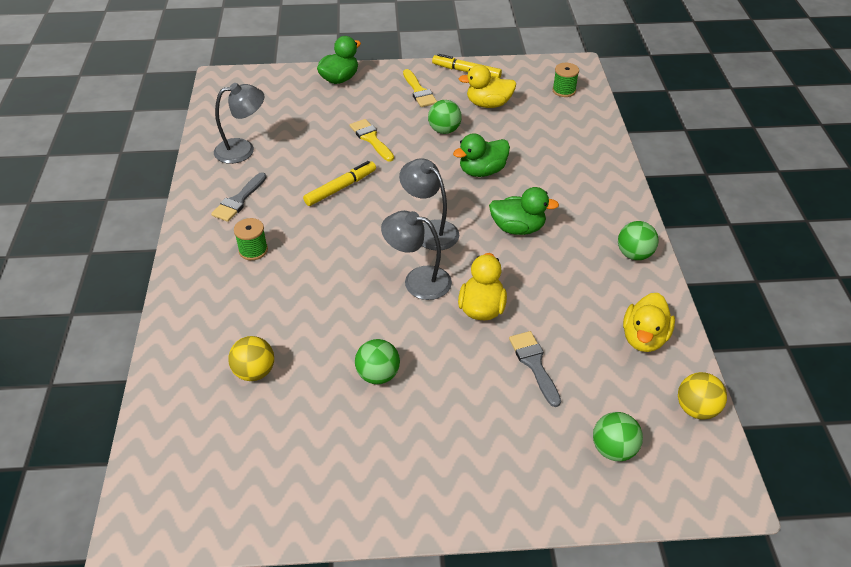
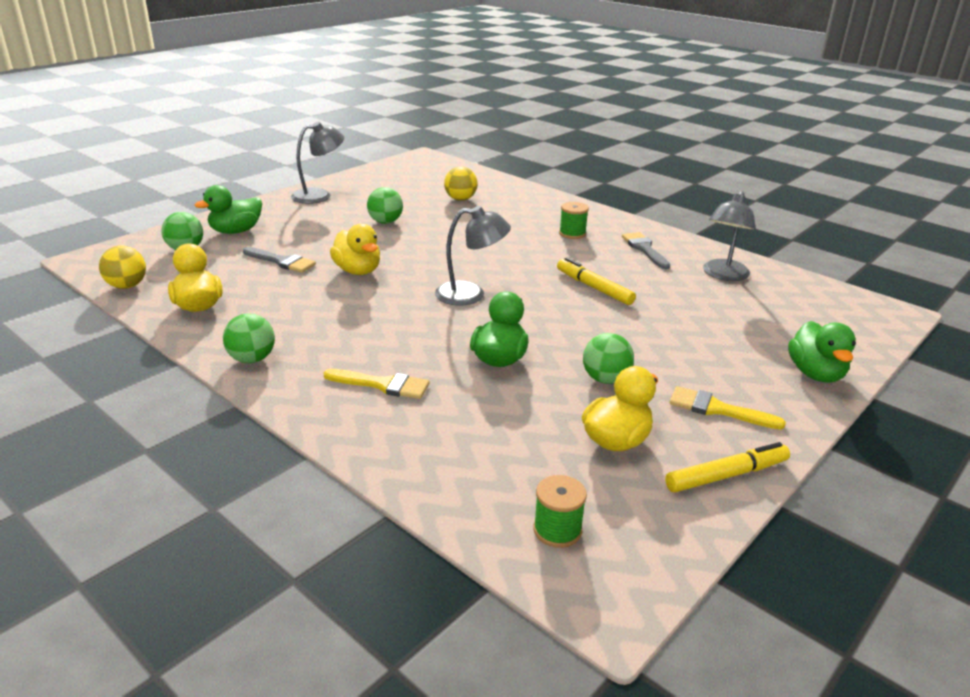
camera: 135 degrees right, 15 degrees down
(341, 188) = (594, 288): yellow marker -> yellow marker turned 135 degrees clockwise
(371, 139) = (653, 334): yellow brush -> yellow brush (382, 385)
(418, 280) = (430, 265): grey lamp -> grey lamp (319, 195)
(518, 228) = (395, 329): green duck -> green duck (236, 231)

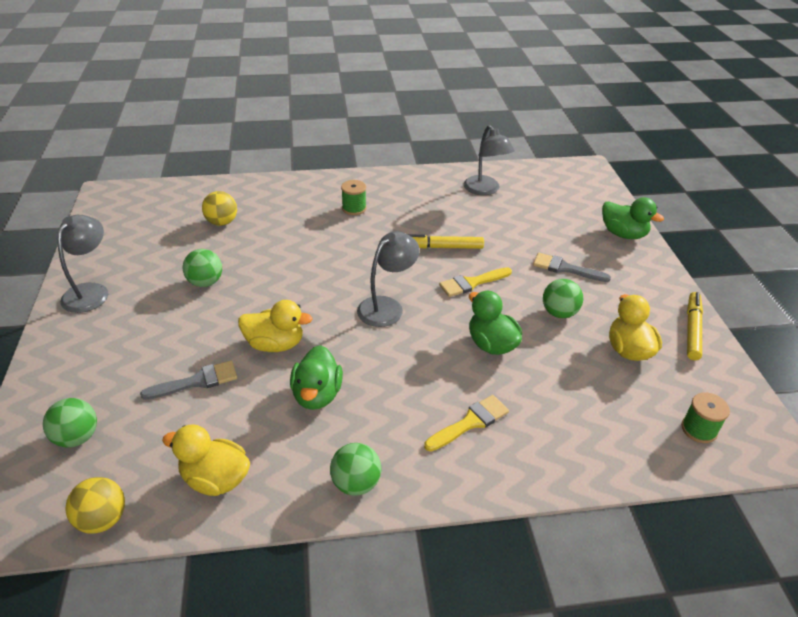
camera: 50 degrees left, 10 degrees up
(236, 231) = (87, 382): green duck -> green duck (317, 395)
(644, 249) = (415, 195): grey brush -> grey brush (565, 268)
(717, 409) = (628, 291): yellow brush -> yellow brush (472, 283)

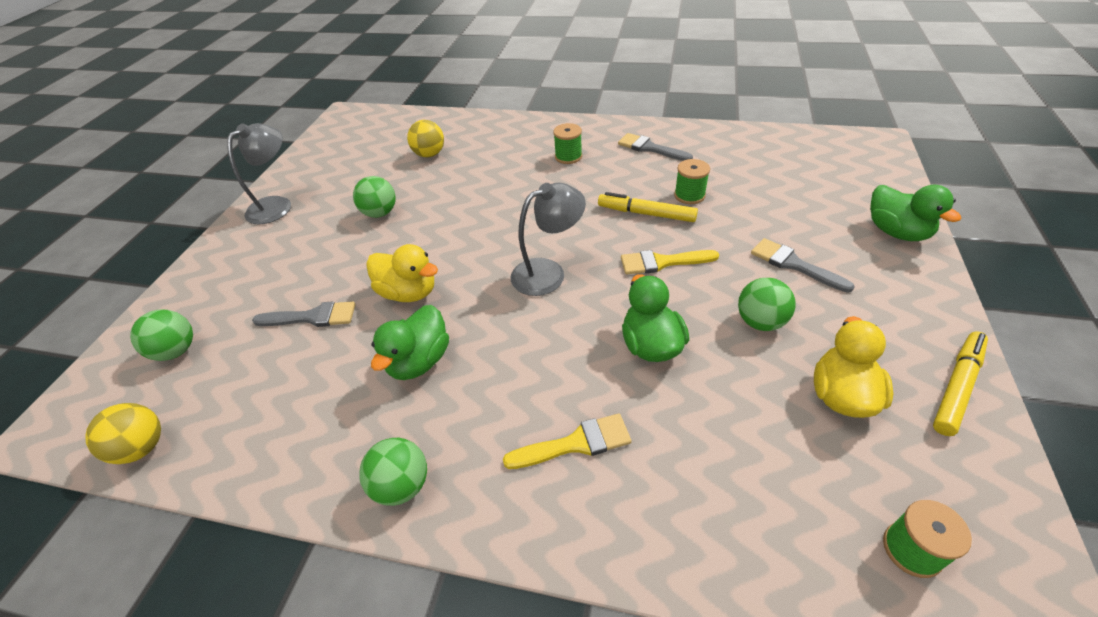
camera: 25 degrees right, 5 degrees up
(215, 479) = (265, 434): yellow duck -> none
(420, 193) = (650, 148): none -> grey brush
(469, 228) = (689, 195): none -> green spool
(485, 190) = (730, 154): grey lamp -> none

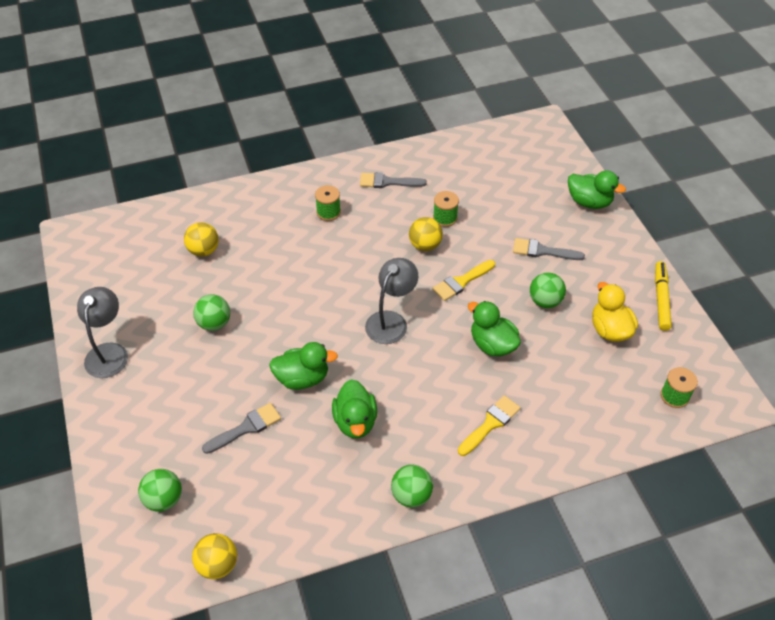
camera: 35 degrees left, 5 degrees up
(408, 292) = (302, 378): yellow duck -> green duck
(646, 213) = (425, 245): yellow marker -> yellow ball

